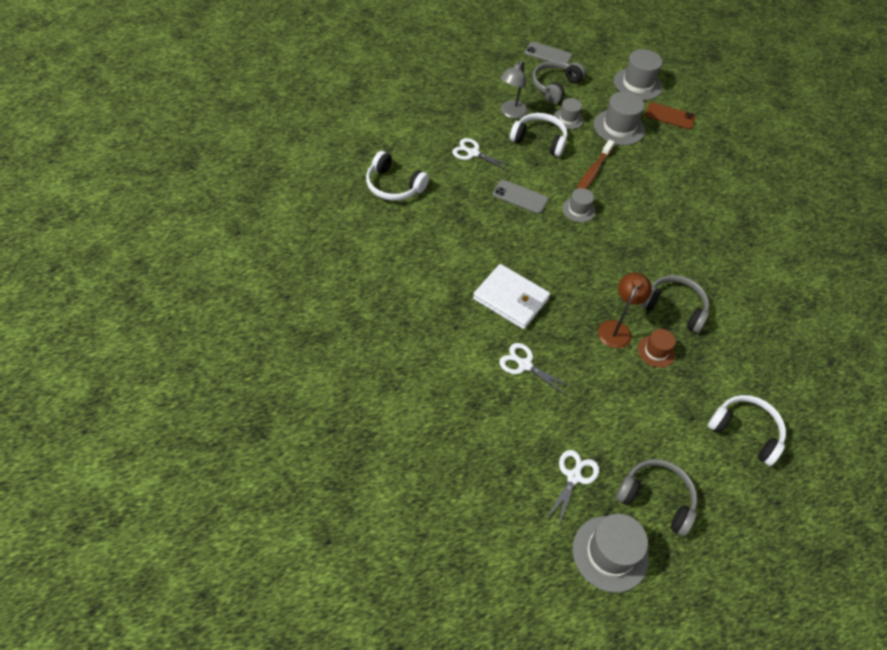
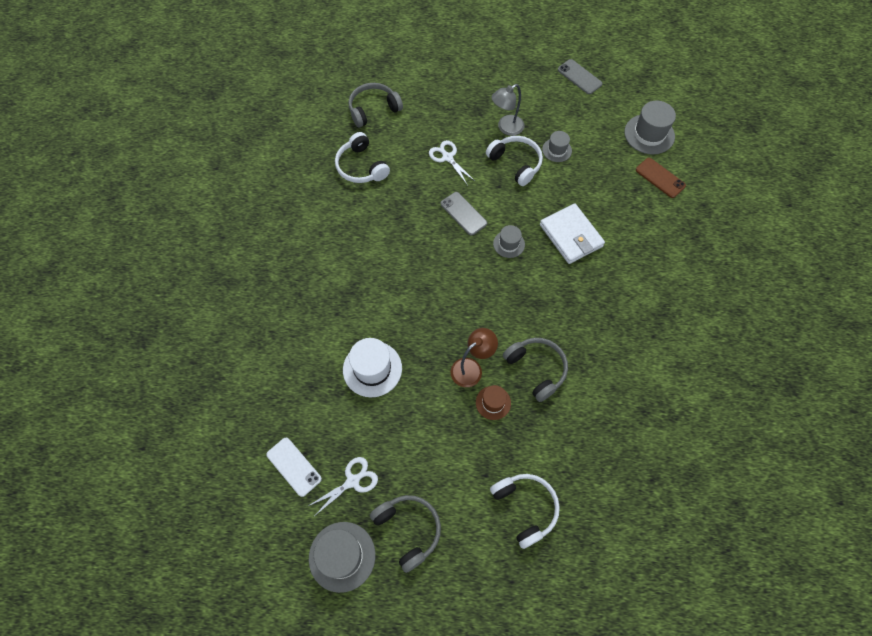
camera: 30 degrees right, 10 degrees up
(506, 488) = (294, 466): none -> white phone
(511, 299) = (397, 306): white wallet -> white wallet (571, 235)
(524, 365) = (372, 369): white scissors -> white hat
(554, 86) = (565, 112): grey headphones -> grey headphones (373, 109)
(593, 172) = (546, 211): brown toothbrush -> none
(619, 127) = (600, 174): grey hat -> none

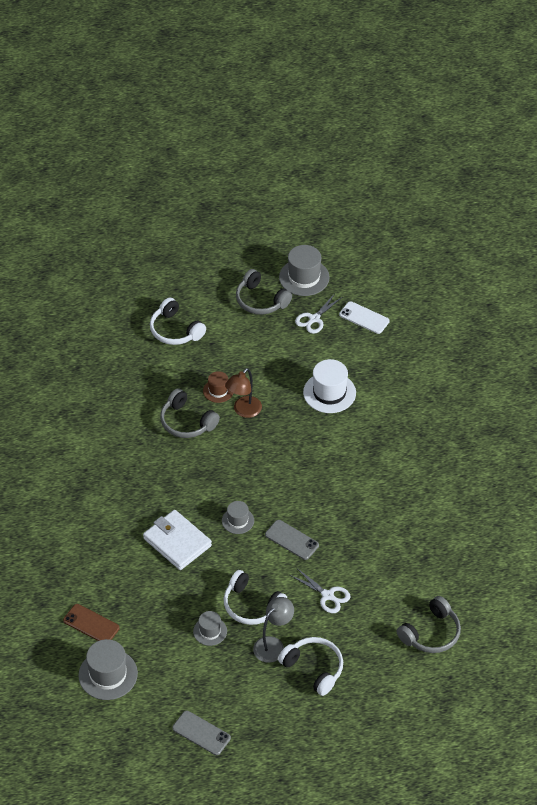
camera: 165 degrees right, 15 degrees down
(361, 167) = (416, 564): white headphones -> white headphones (314, 668)

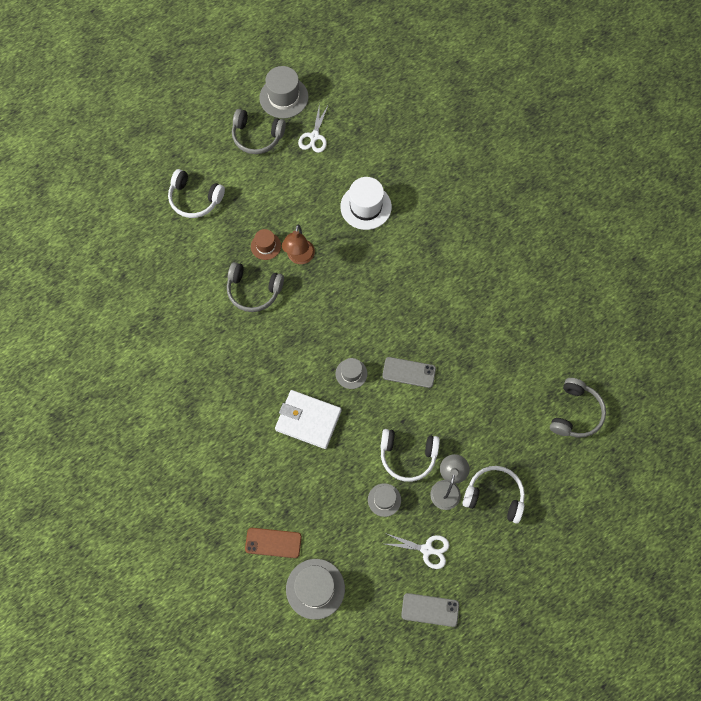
camera: 25 degrees left, 20 degrees up
(328, 595) = (469, 415): white scissors -> white scissors (427, 549)
(364, 318) = (357, 118): white phone -> none

